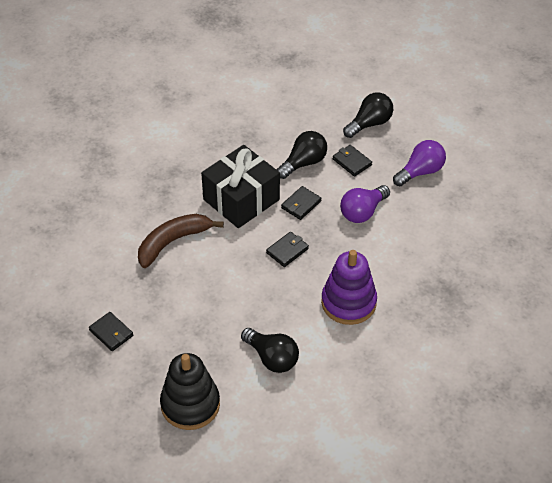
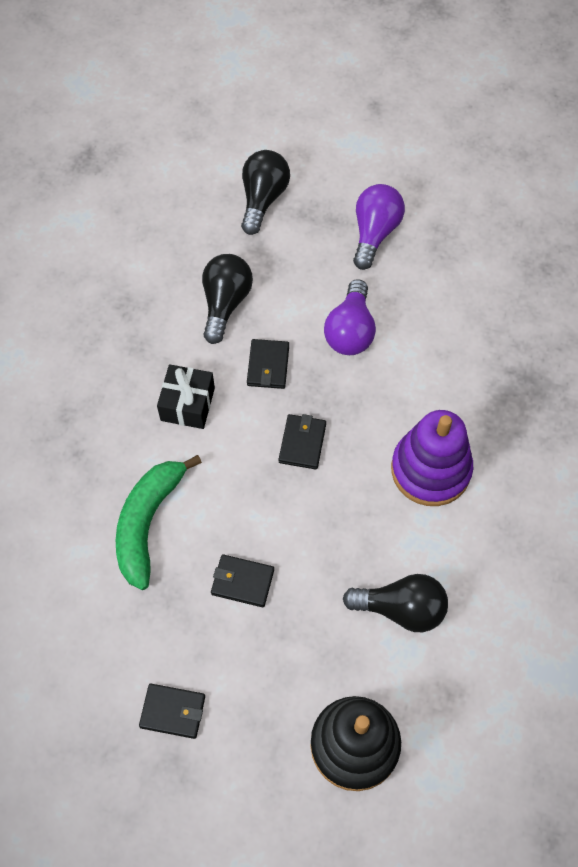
camera: 35 degrees left, 15 degrees up
(172, 242) = (148, 523): brown banana -> green banana
(241, 199) = (187, 404): black gift -> black gift, size x0.55
(352, 162) = (283, 267): black wallet -> black wallet (242, 582)

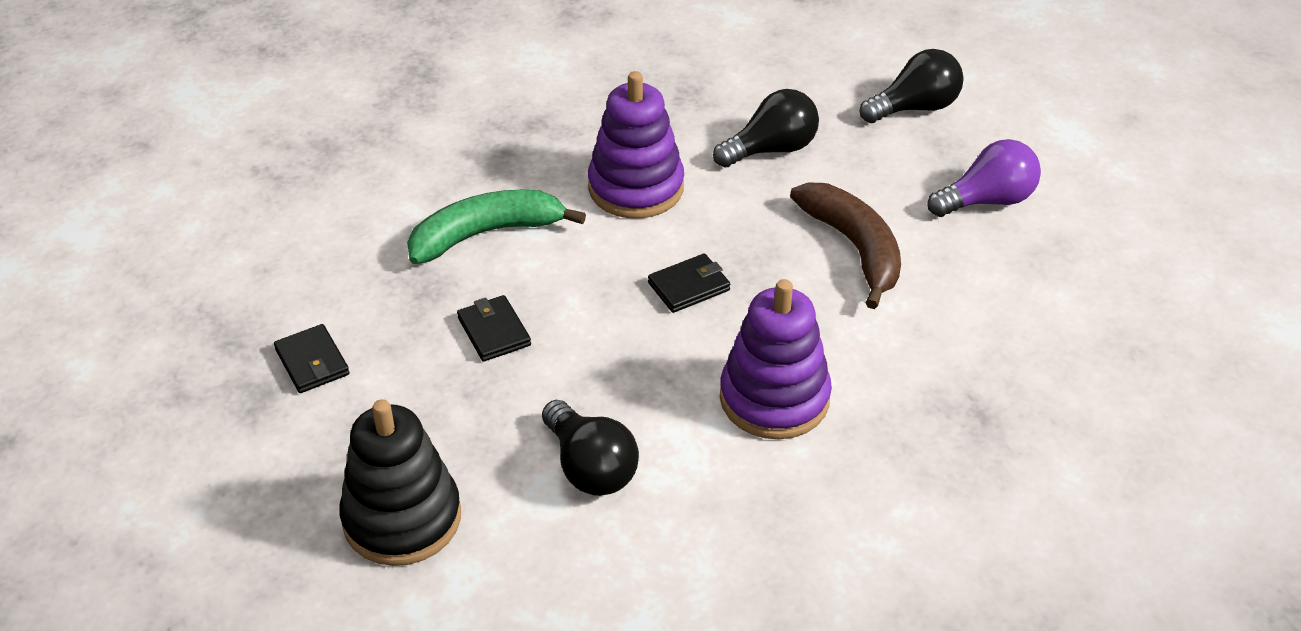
camera: 50 degrees right, 20 degrees down
(187, 404) = (636, 188): black gift -> purple stacking toy
(268, 365) = (742, 215): black wallet -> none
(350, 331) = (854, 248): purple light bulb -> brown banana

